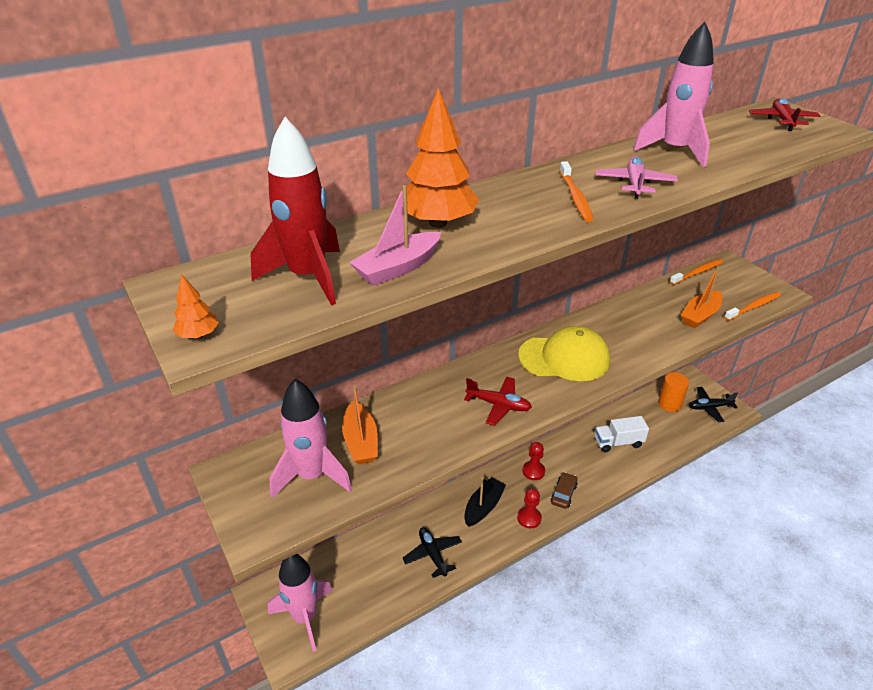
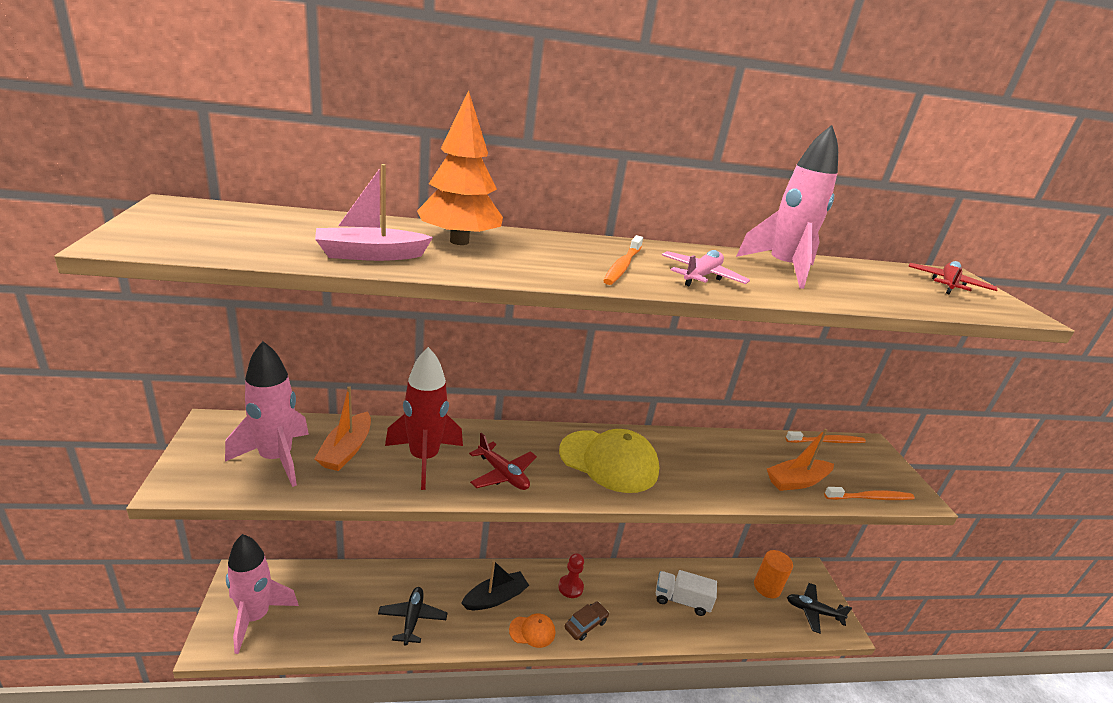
camera: 20 degrees right, 10 degrees down
(198, 335) = (134, 237): orange tree -> none
(308, 277) = (286, 236): red rocket -> red rocket (424, 459)
(529, 518) = (532, 631): red pawn -> orange cap

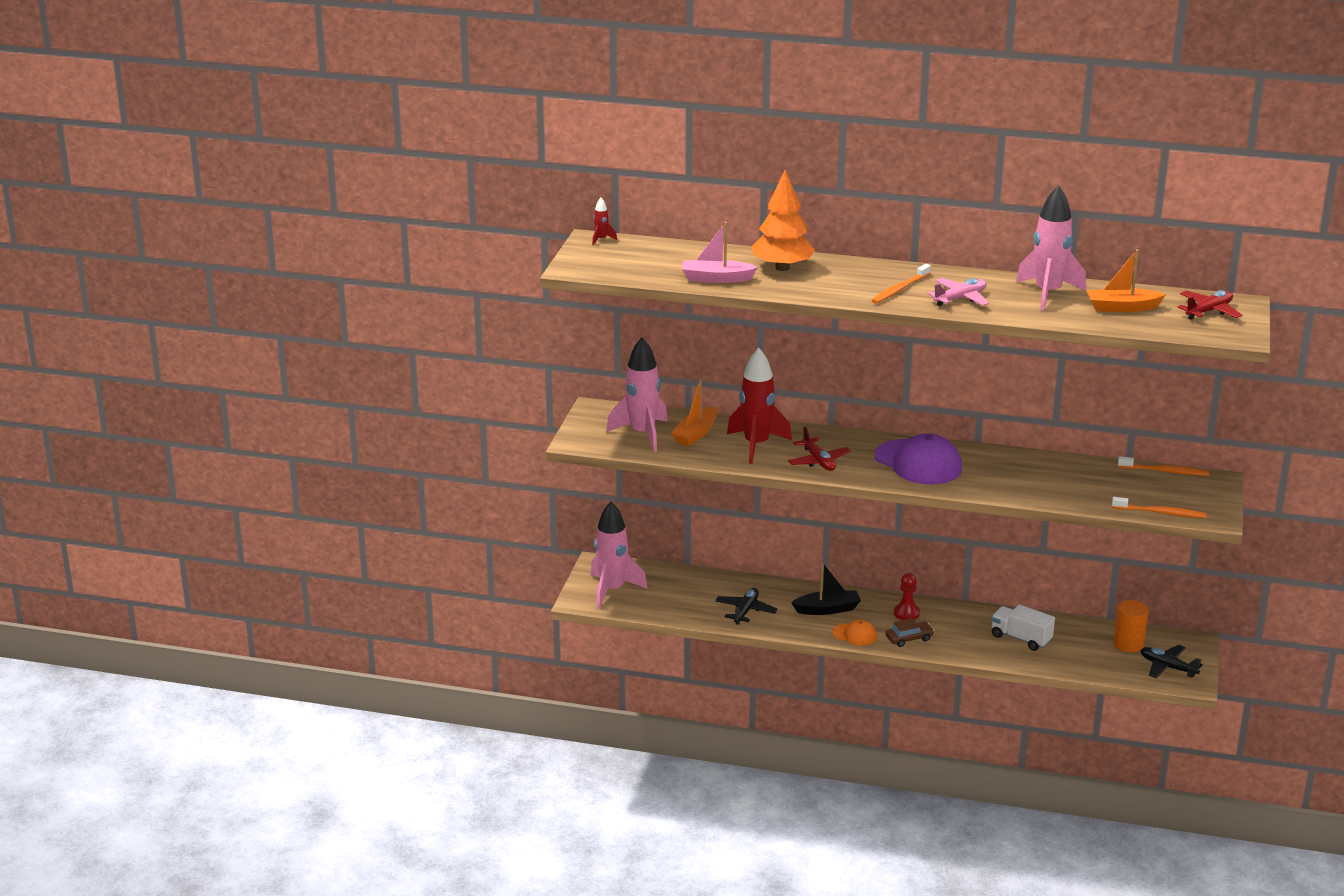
camera: 25 degrees right, 0 degrees up
(190, 206) = (601, 239): none -> red rocket
(609, 461) = (918, 462): yellow cap -> purple cap
(796, 481) = (1094, 494): orange boat -> orange boat (1122, 308)

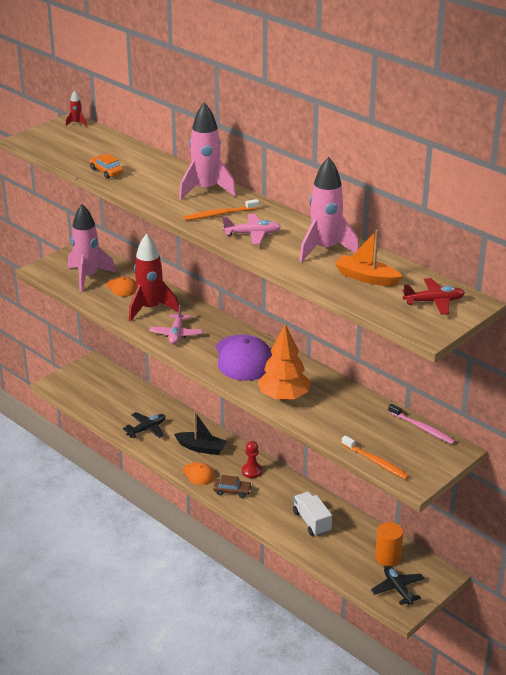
camera: 30 degrees right, 5 degrees up
(612, 590) = (80, 384): pink rocket -> pink rocket (206, 190)
(696, 434) = (122, 287): orange boat -> orange cap
(716, 279) = (106, 171): pink boat -> orange car
(782, 268) = (163, 175): orange tree -> orange tree (284, 397)
(818, 461) = (176, 334): red plane -> pink plane
(1165, 471) = (422, 428): orange toothbrush -> pink toothbrush

